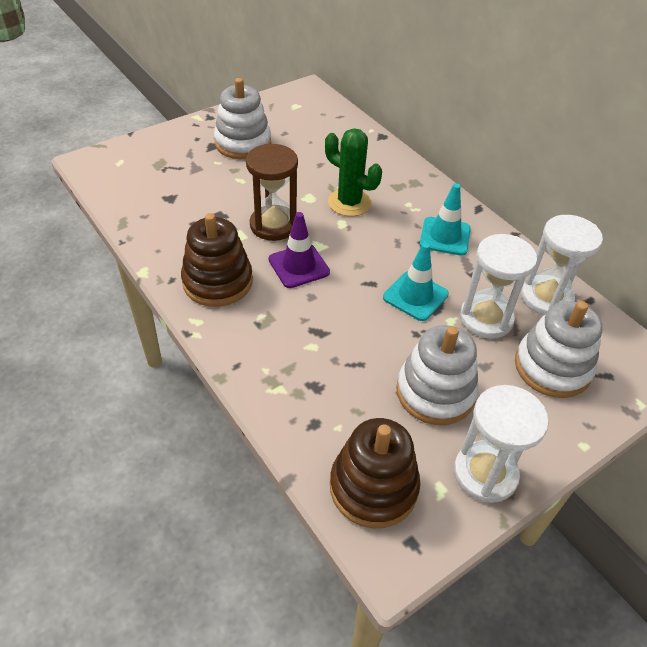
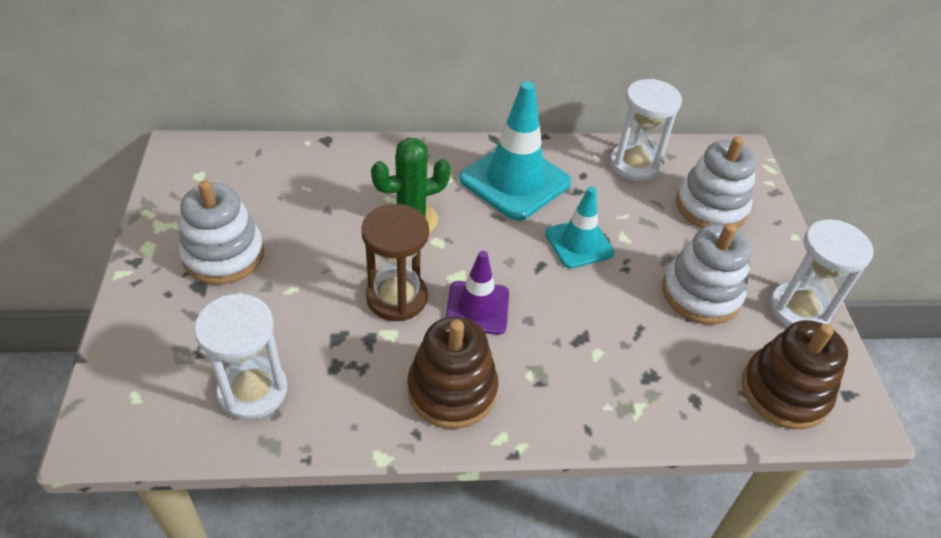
camera: 60 degrees left, 0 degrees up
(445, 236) = (515, 181): turquoise traffic cone -> turquoise traffic cone, size x1.66
(486, 319) = (635, 214): white hourglass -> white hourglass (253, 391)

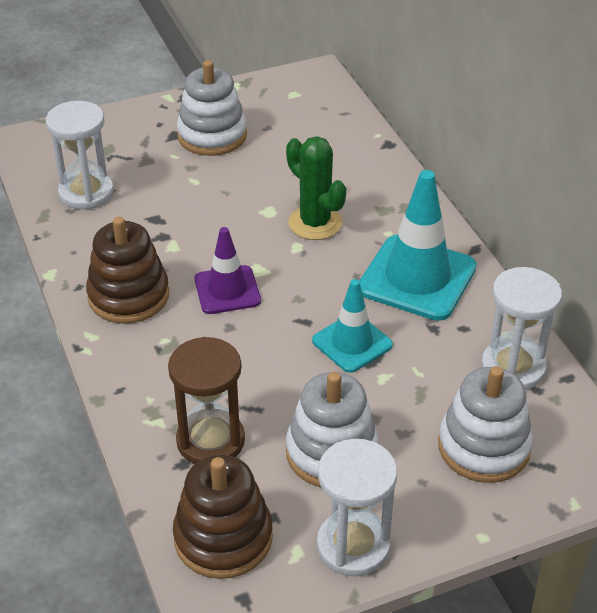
camera: 75 degrees right, 5 degrees down
(397, 297) = (214, 239): brown hourglass -> brown hourglass (210, 440)

